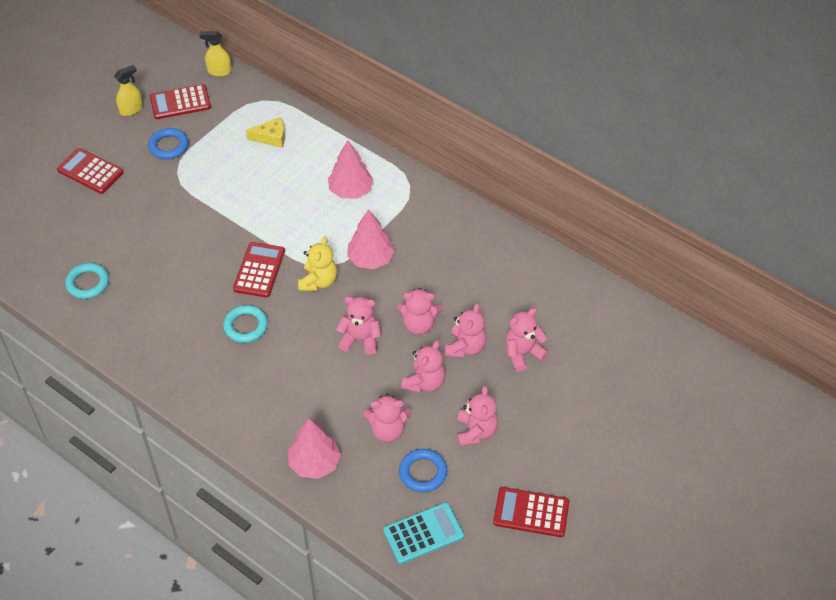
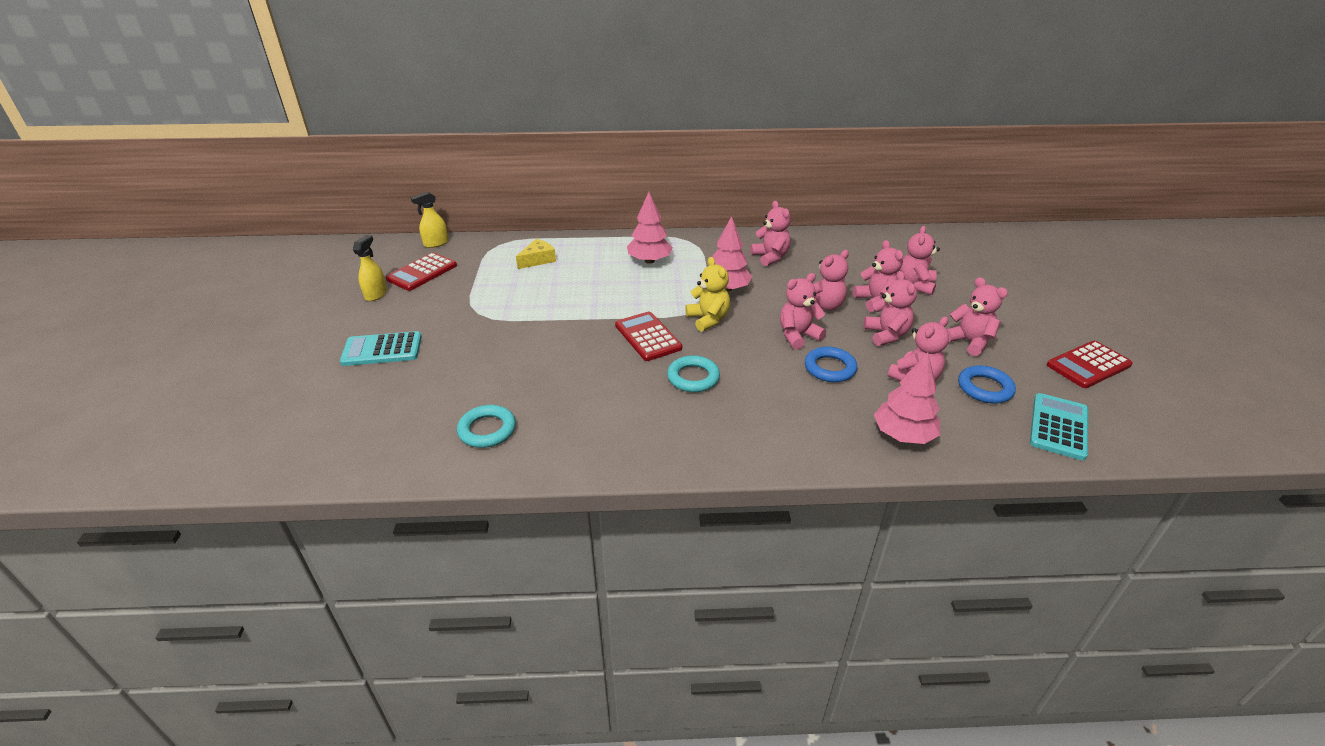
camera: 40 degrees left, 15 degrees down
(90, 171) = (382, 350): red calculator -> turquoise calculator
(169, 146) = (447, 301): blue ring -> blue ring (830, 368)
(449, 247) = (770, 257): none -> pink teddy bear

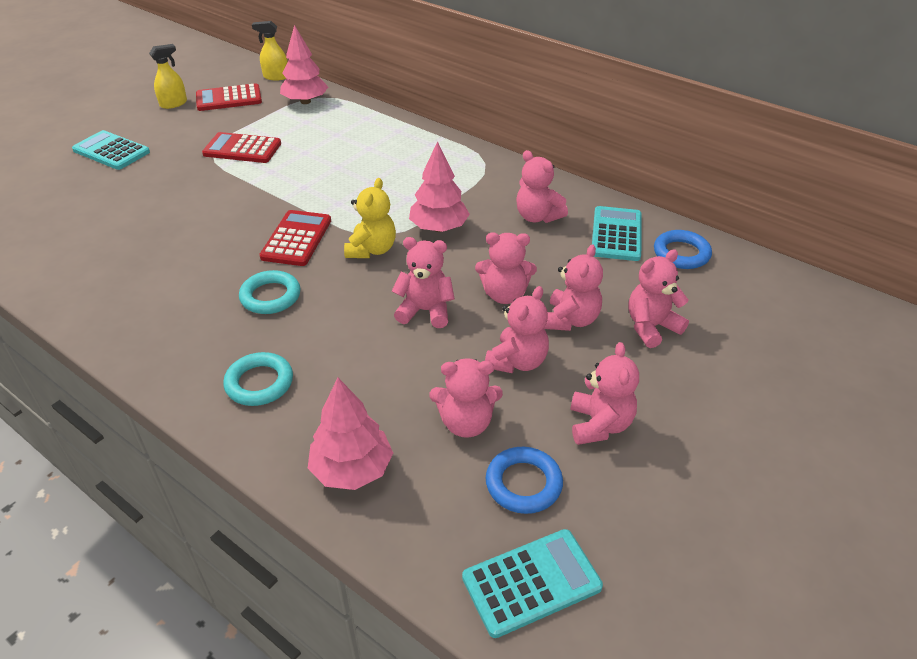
camera: 40 degrees right, 5 degrees up
(487, 430) = (73, 252): turquoise ring -> turquoise ring (259, 383)
(538, 260) = (326, 124): yellow cheese -> none
(649, 261) = (415, 167): pink tree -> pink tree (305, 101)
(770, 257) = (537, 217): pink teddy bear -> pink teddy bear turned 120 degrees clockwise
(825, 248) = (616, 234): none -> turquoise calculator
(830, 368) = (400, 360): blue ring -> blue ring (681, 253)
(1088, 365) = (709, 547): red calculator -> red calculator (242, 149)

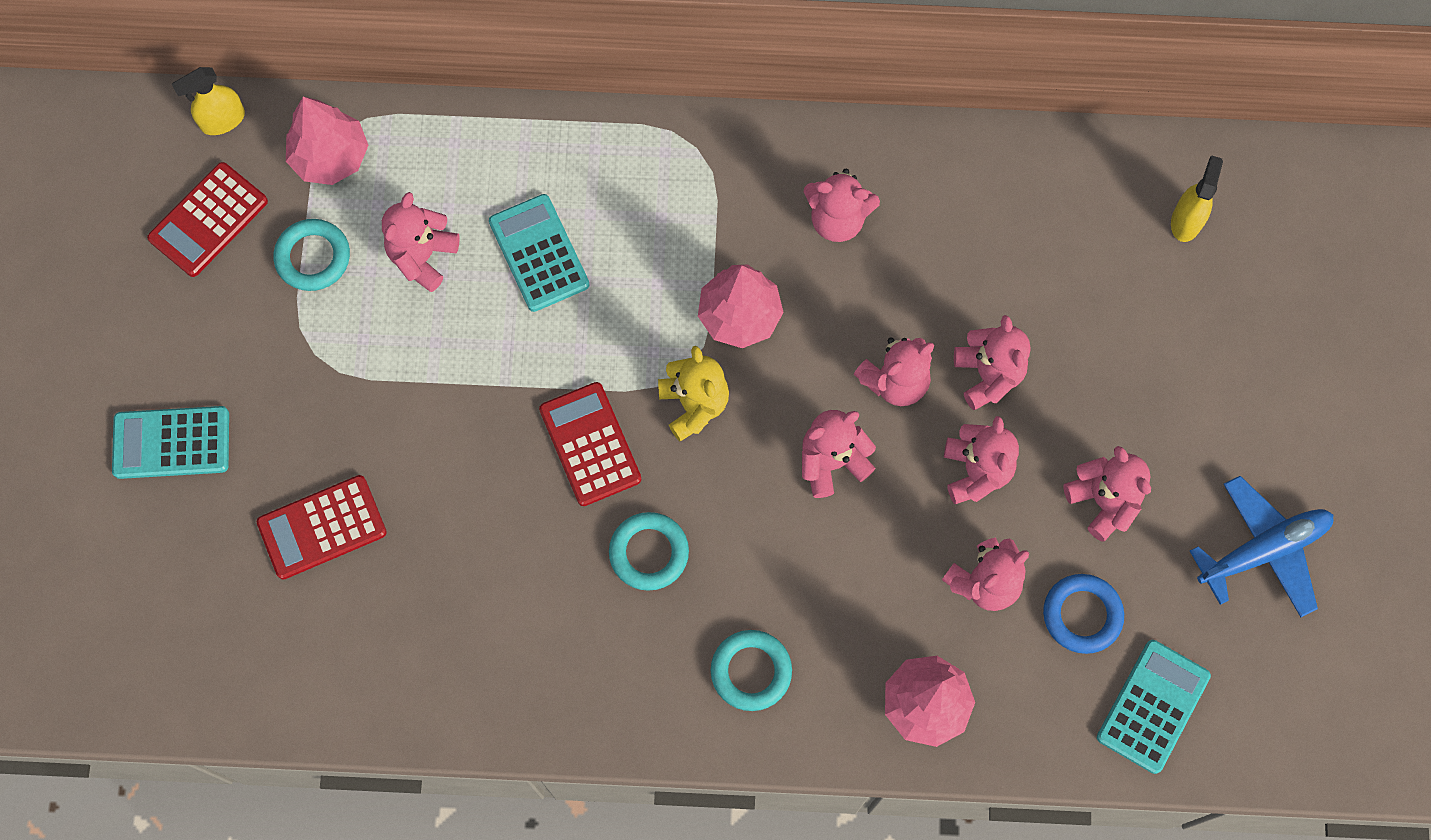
camera: 35 degrees left, 30 degrees up
(174, 104) = (138, 284): yellow spray bottle -> yellow spray bottle (1186, 221)
(242, 149) = (350, 322): red calculator -> red calculator (322, 528)
(255, 125) = (313, 257): none -> turquoise ring
(616, 234) = (947, 195): turquoise calculator -> turquoise calculator (539, 253)
(651, 327) = (1073, 332): pink teddy bear -> pink teddy bear (422, 257)
(681, 253) = (1037, 186): blue ring -> none
(718, 528) = (1263, 550): none -> blue plane

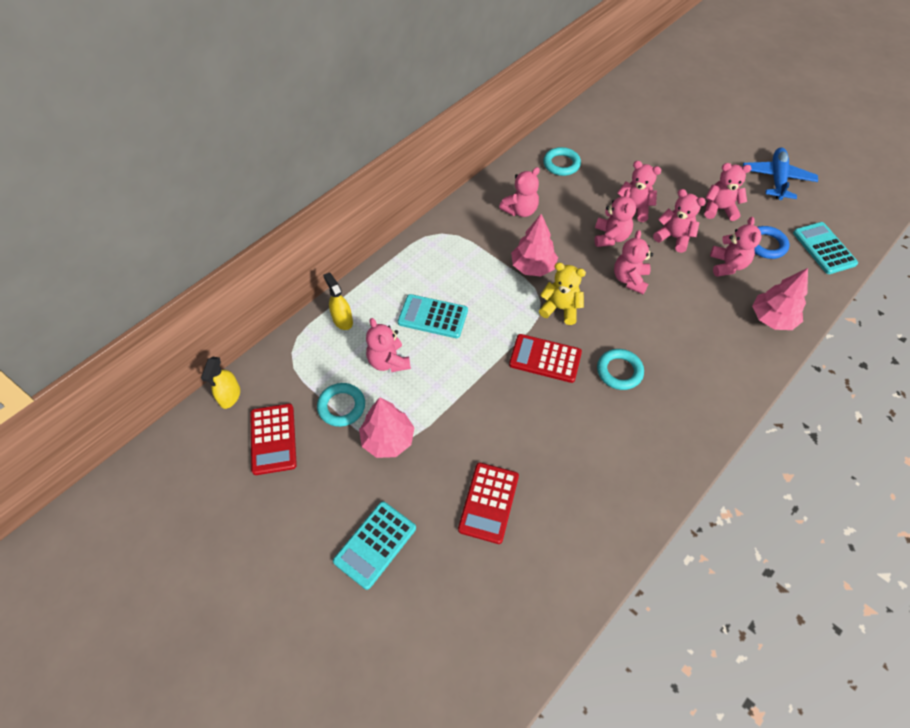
camera: 50 degrees left, 15 degrees down
(330, 157) = (299, 364): pink tree -> pink tree (388, 439)
(751, 671) = (710, 371): turquoise ring -> turquoise ring (561, 164)
(1186, 221) = (619, 120): yellow spray bottle -> yellow spray bottle (342, 320)

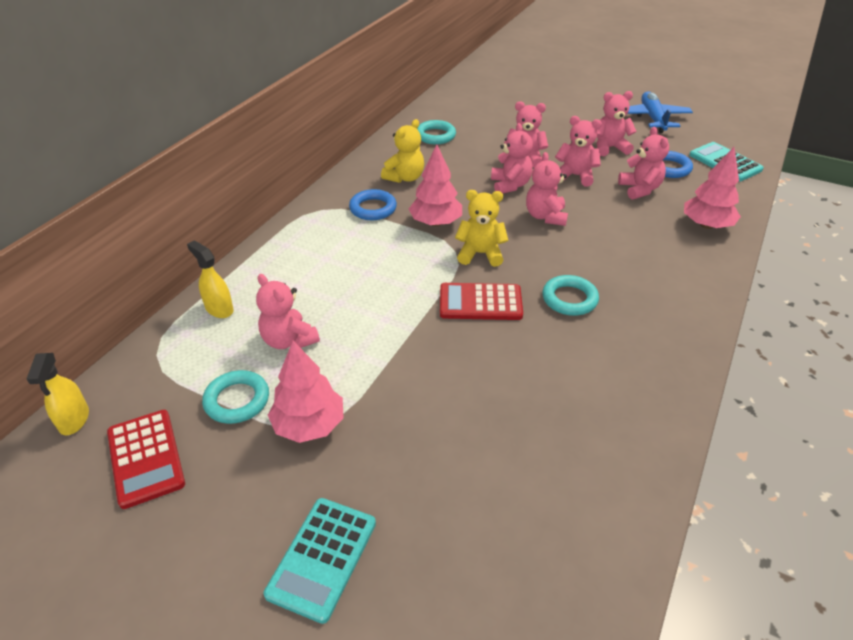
camera: 15 degrees left, 15 degrees down
(433, 317) = (333, 286): turquoise calculator -> none
(484, 241) = (373, 208): none -> blue ring
(489, 502) = (465, 468): red calculator -> none
(520, 210) = (405, 178): pink teddy bear -> yellow teddy bear

